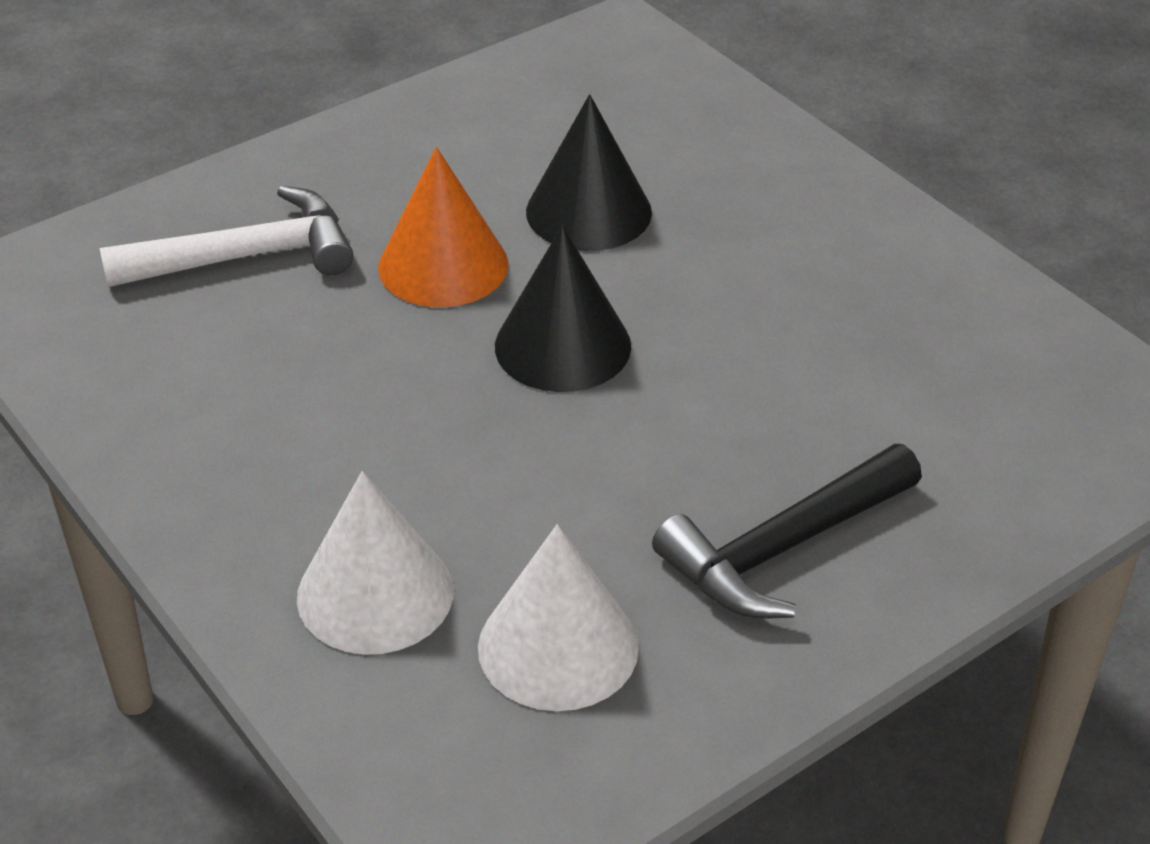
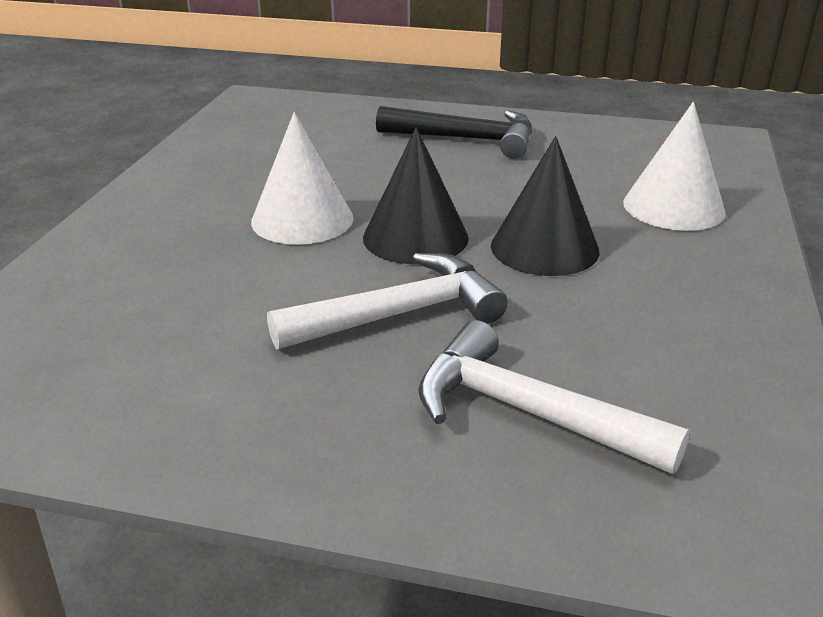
camera: 130 degrees left, 10 degrees down
(443, 265) = (400, 314): orange cone -> white hammer
(558, 647) = (610, 159): white cone -> white cone (302, 219)
(588, 211) = (257, 287): black cone -> black cone (544, 248)

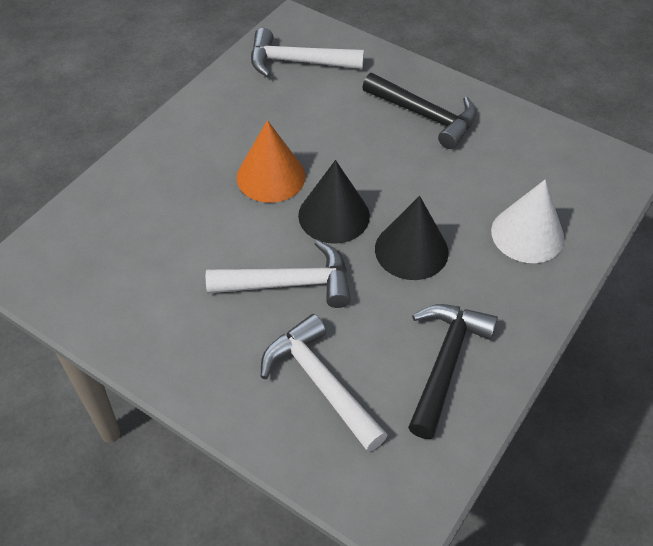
camera: 20 degrees right, 20 degrees up
(275, 125) = (297, 62): none -> white hammer
(302, 219) = (271, 176): white cone -> orange cone
(687, 344) = (445, 362): none -> black hammer

